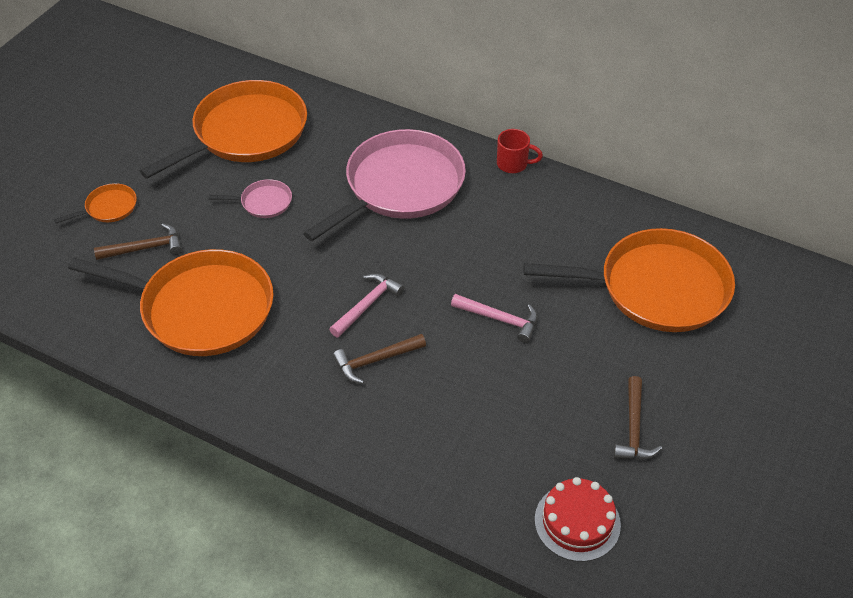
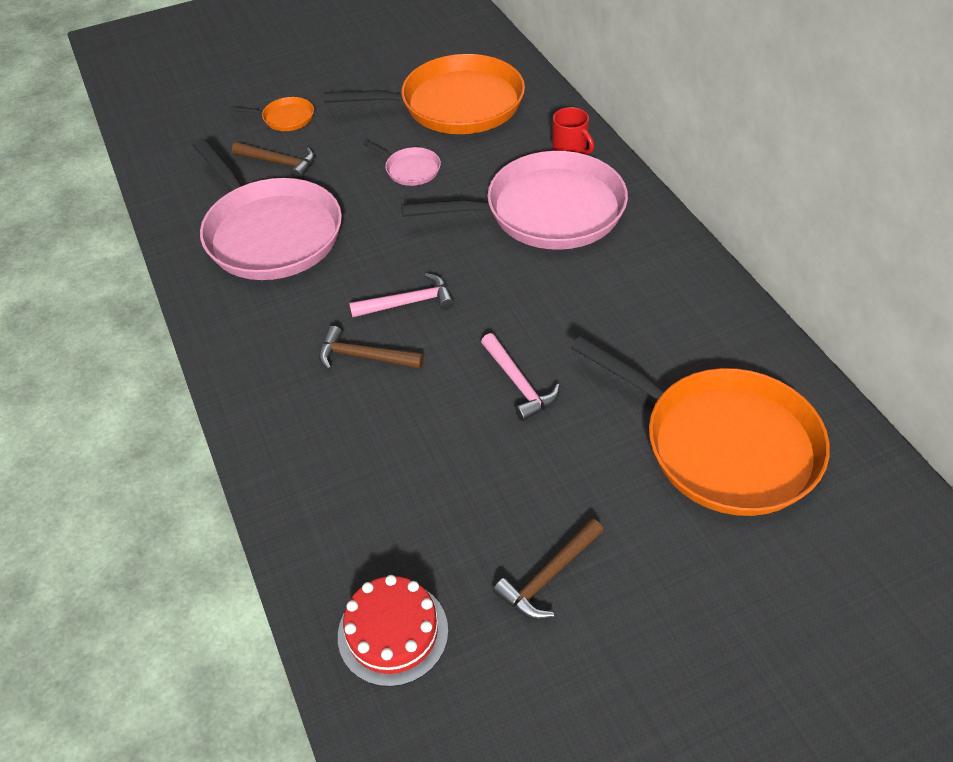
camera: 40 degrees right, 0 degrees up
(201, 308) = (270, 233): orange pan -> pink pan
(513, 164) = (684, 242): red mug -> red mug (570, 149)

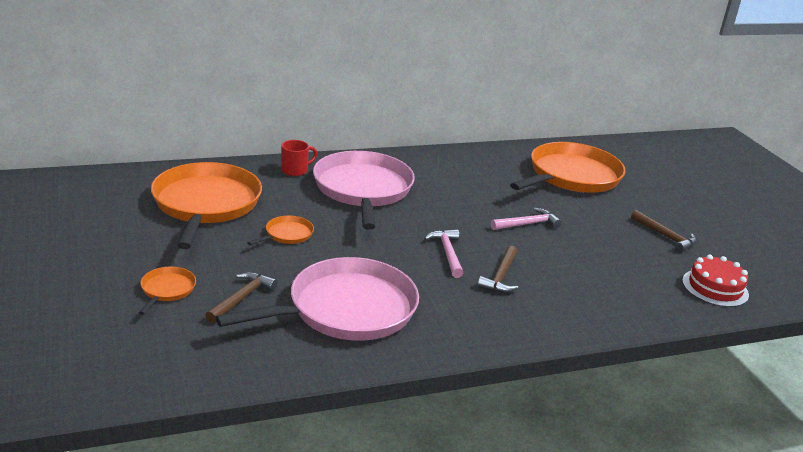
camera: 90 degrees left, 20 degrees down
(410, 169) = (287, 234): pink pan -> orange pan

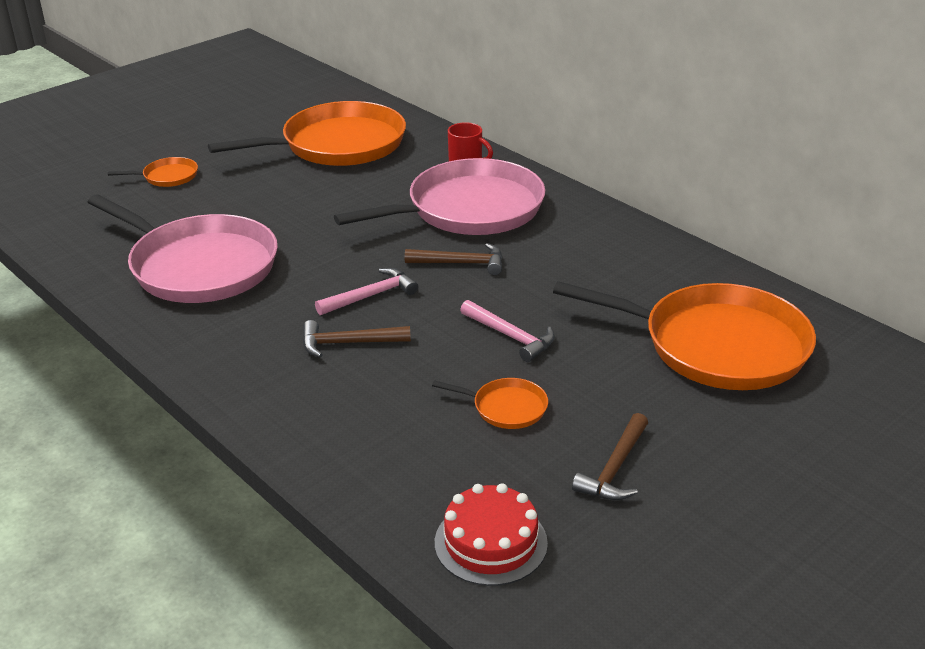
camera: 70 degrees right, 5 degrees up
(242, 298) = (179, 211): brown hammer -> brown hammer (461, 263)
(287, 234) = (319, 198): orange pan -> orange pan (506, 407)

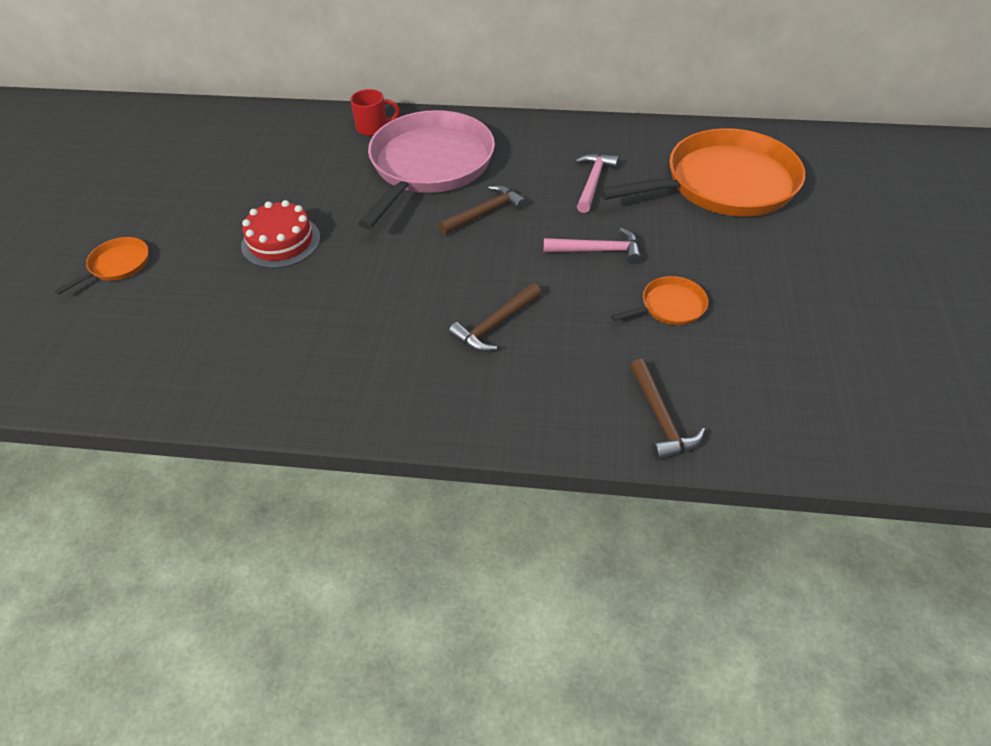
camera: 40 degrees left, 15 degrees up
(199, 266) = (273, 332): pink pan -> none
(337, 145) = (242, 160): orange pan -> none
(371, 296) = (456, 276): pink hammer -> pink hammer (593, 182)
(490, 542) = (798, 411): red cake -> red cake (281, 241)
(615, 469) = (789, 307): brown hammer -> brown hammer (661, 418)

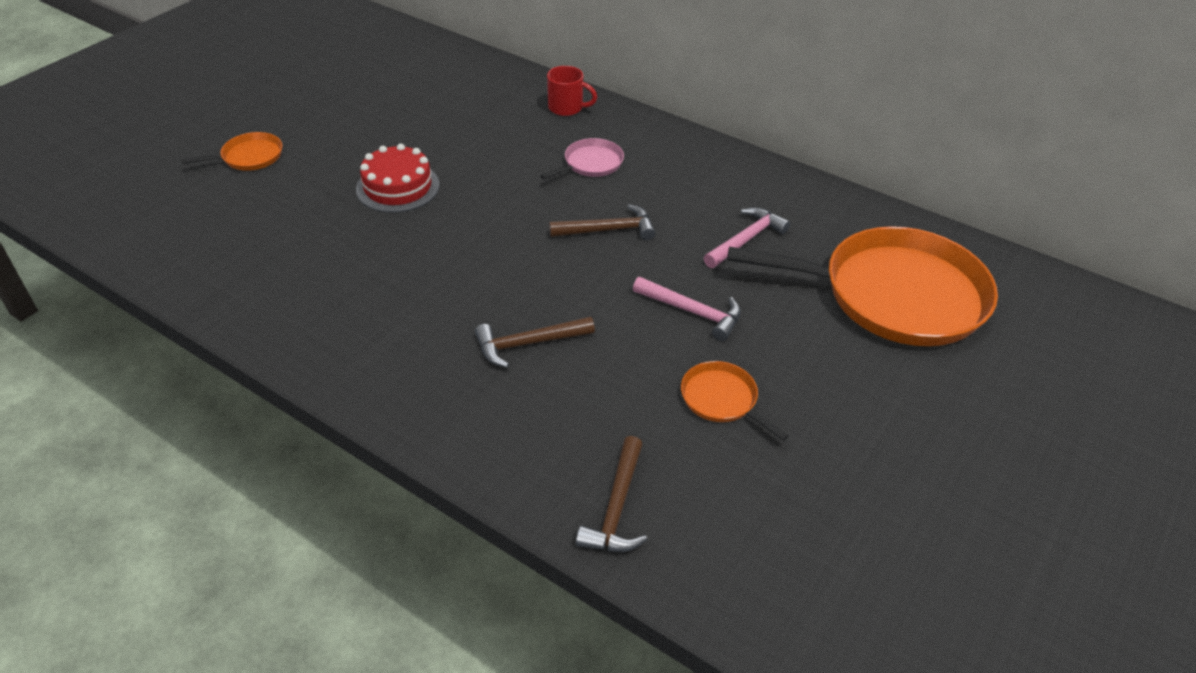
camera: 25 degrees right, 5 degrees down
(429, 165) = (591, 163): pink pan -> pink pan, size x0.42
(669, 306) = (721, 399): orange pan -> orange pan turned 135 degrees counterclockwise

